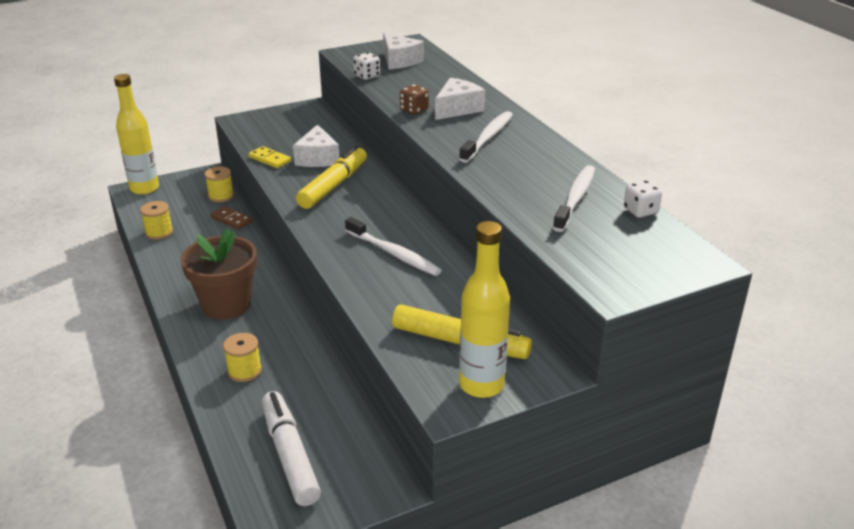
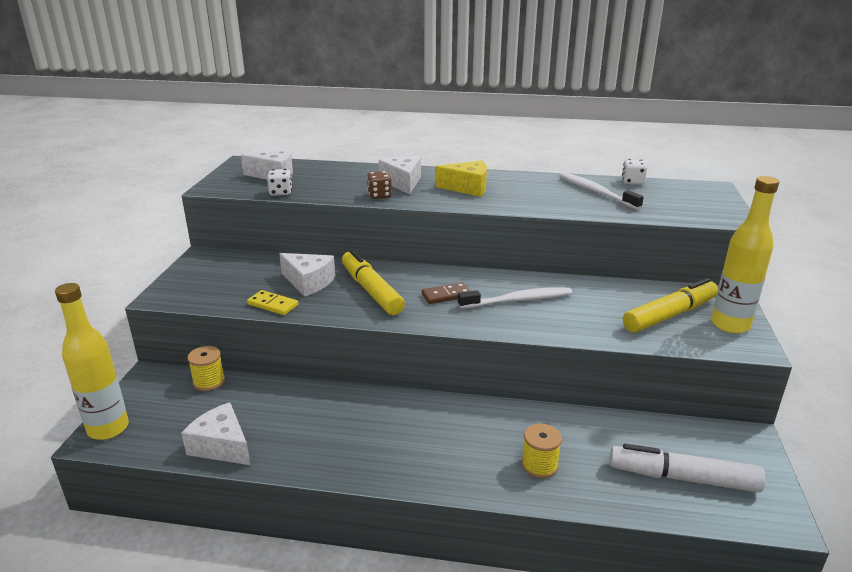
camera: 55 degrees left, 5 degrees down
(159, 232) = (222, 446): yellow spool -> white cheese
(226, 304) = (417, 442): brown flower pot -> none
(231, 219) = (264, 389): brown domino -> brown domino (446, 295)
(269, 159) = (272, 305): yellow domino -> yellow domino turned 45 degrees clockwise
(488, 137) = (467, 188): white toothbrush -> yellow cheese

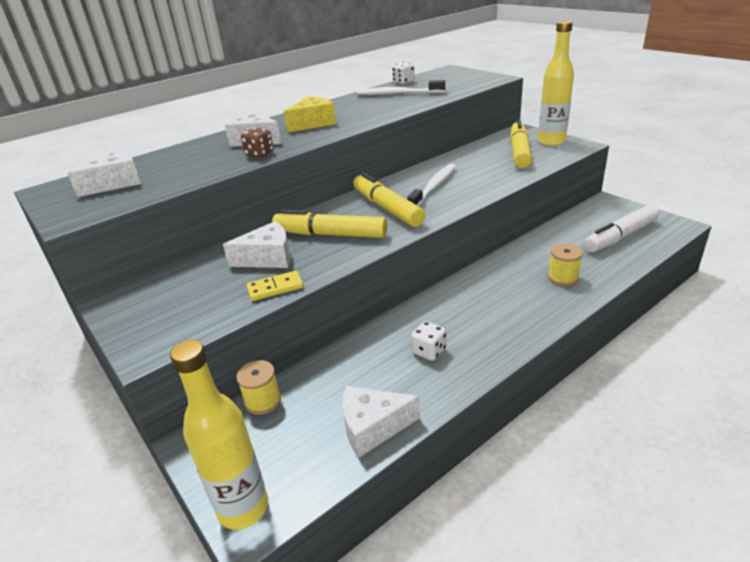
camera: 45 degrees left, 5 degrees up
(281, 193) = (161, 190): white dice -> white dice (429, 351)
(446, 295) = (387, 208): brown domino -> yellow marker

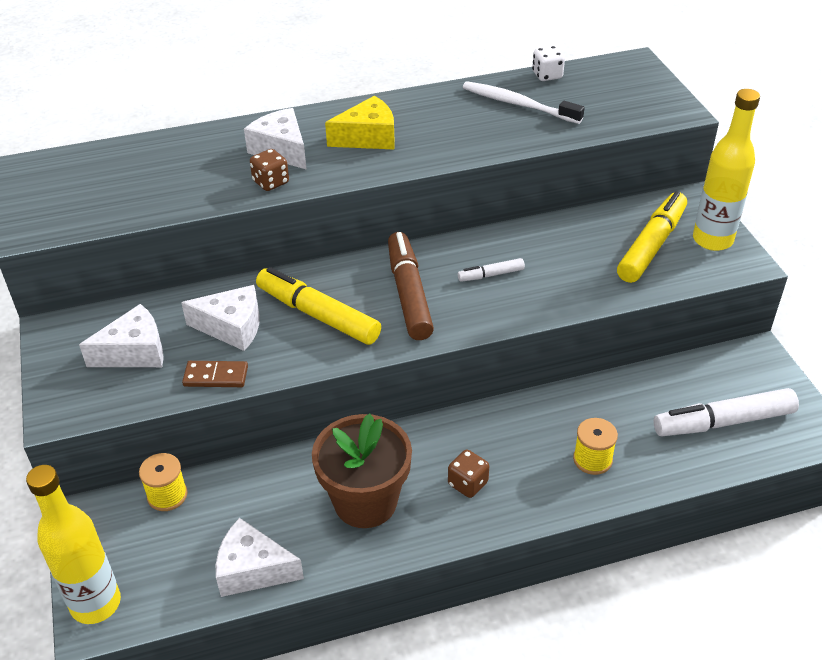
camera: 20 degrees right, 10 degrees up
(115, 183) = (96, 181): white cheese -> white cheese (134, 352)
(275, 288) = (216, 376): yellow domino -> brown domino
(387, 208) = (409, 293): yellow marker -> brown marker
(429, 351) = (365, 502): white dice -> brown flower pot
(434, 186) = (491, 275): white toothbrush -> white marker
(493, 316) = (468, 483): none -> brown dice

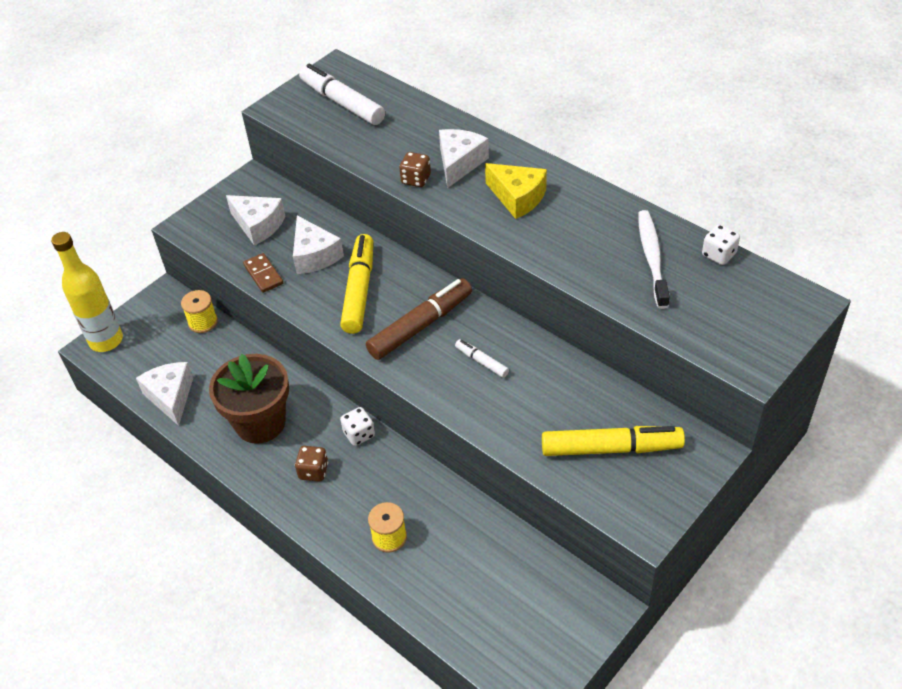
camera: 60 degrees right, 5 degrees up
(449, 429) = (359, 434): none -> white dice
(712, 240) = (658, 489): yellow bottle -> none
(723, 422) = (496, 612): white marker -> white marker (342, 103)

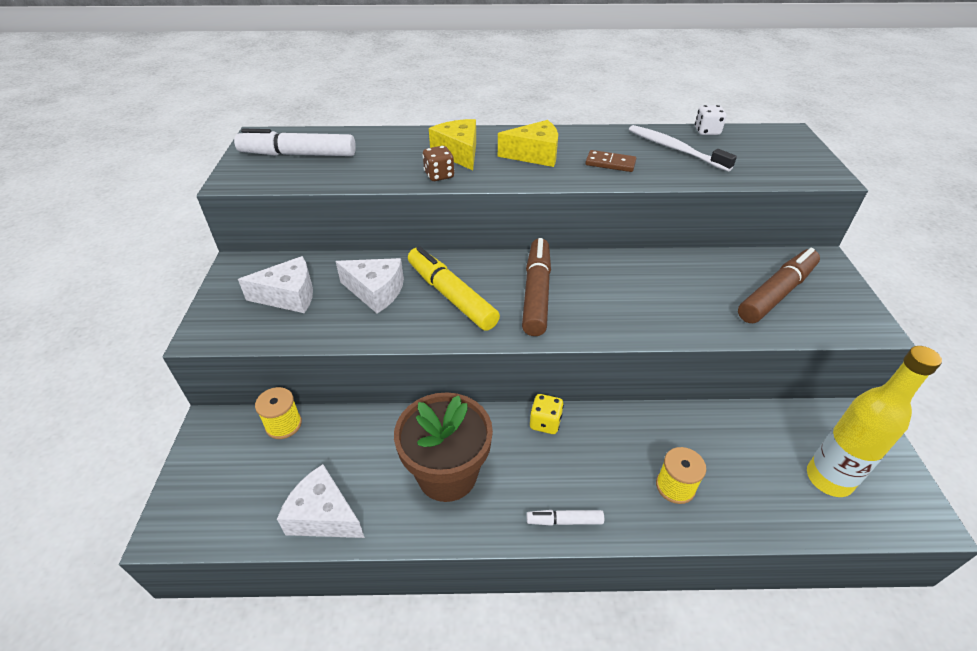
camera: 45 degrees left, 5 degrees down
(106, 341) = (180, 511): yellow bottle -> yellow bottle (828, 479)
(263, 274) = (343, 330): brown domino -> brown domino (610, 163)
(313, 471) = (547, 481): brown dice -> none
(359, 434) = (545, 423): white dice -> yellow dice
(459, 163) = (459, 153): white cheese -> yellow cheese
(481, 362) = (615, 291): white marker -> white marker (564, 521)
(611, 448) = (776, 293): yellow marker -> brown marker

